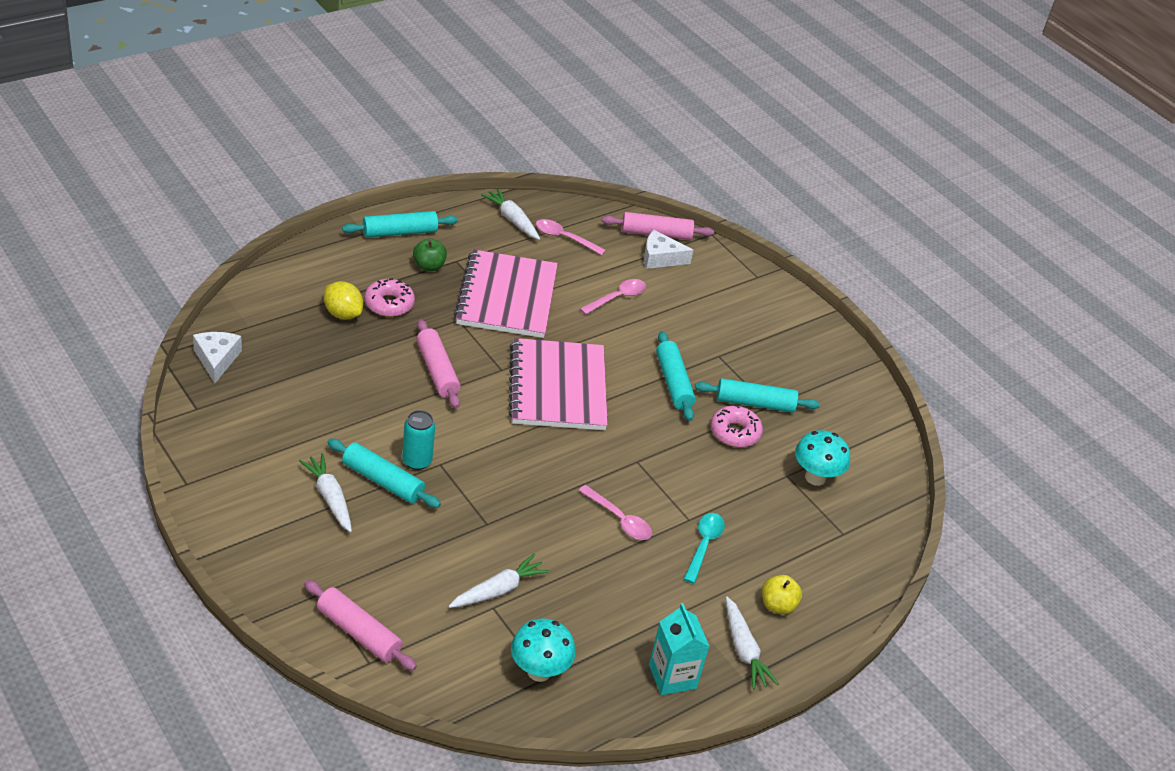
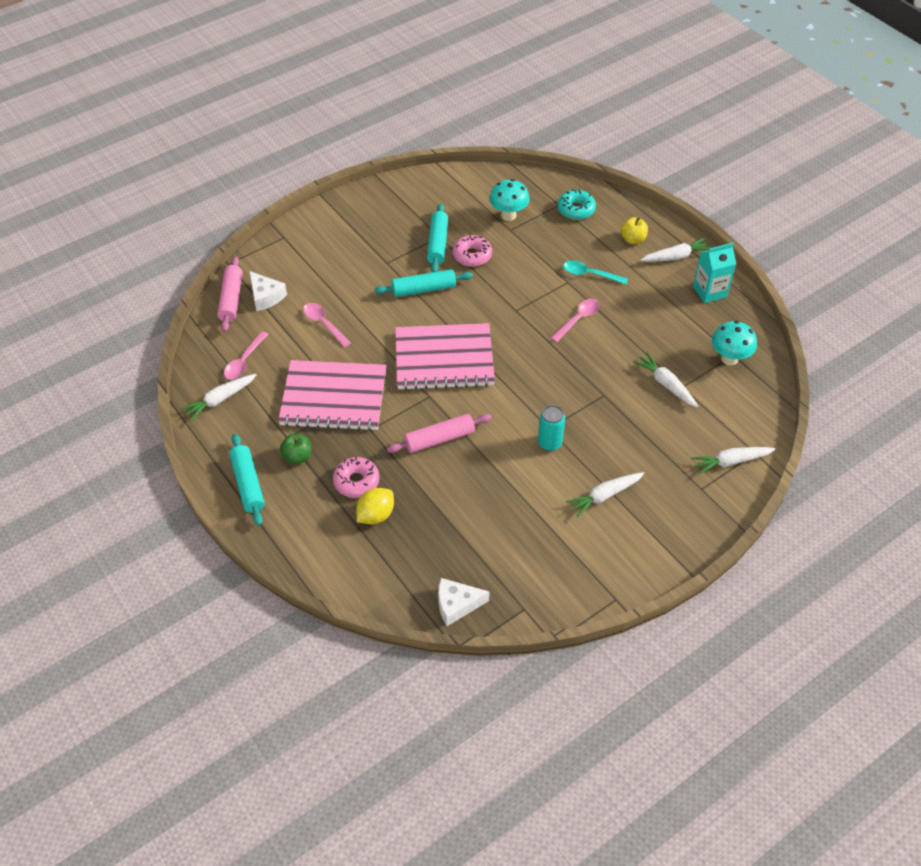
camera: 85 degrees left, 10 degrees up
(358, 632) = (731, 462): pink rolling pin -> white carrot
(382, 481) = (577, 463): turquoise rolling pin -> none
(660, 258) = (266, 296): white cheese -> white cheese turned 45 degrees counterclockwise
(835, 551) = (576, 209): none -> turquoise donut

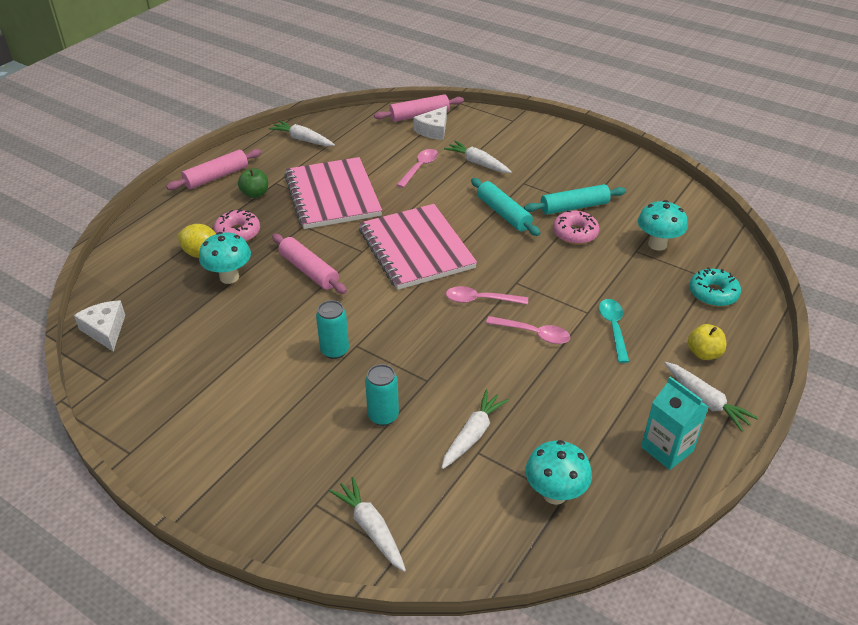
camera: 70 degrees right, 10 degrees down
(244, 361) = (352, 139): pink spoon -> pink spoon (480, 300)
(248, 484) = (216, 177): turquoise rolling pin -> pink rolling pin
(422, 499) = (229, 277): none -> turquoise mushroom
(604, 496) = (274, 412): white carrot -> white carrot (478, 163)
(631, 430) = (383, 416): none -> turquoise can

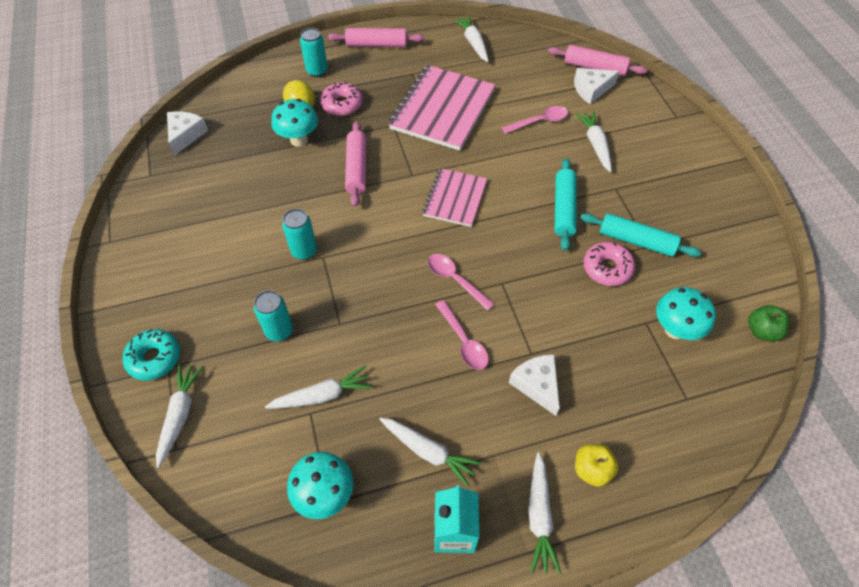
camera: 40 degrees right, 15 degrees up
(182, 220) = (317, 71): none -> turquoise can
(255, 194) = (388, 75): green apple -> green apple (761, 331)
(416, 249) = (455, 199): pink notebook -> pink notebook, size x0.59
(592, 415) = (428, 451): none -> white carrot
(613, 328) = (537, 385): turquoise spoon -> white cheese
(713, 293) = (672, 417): turquoise donut -> turquoise donut (154, 358)

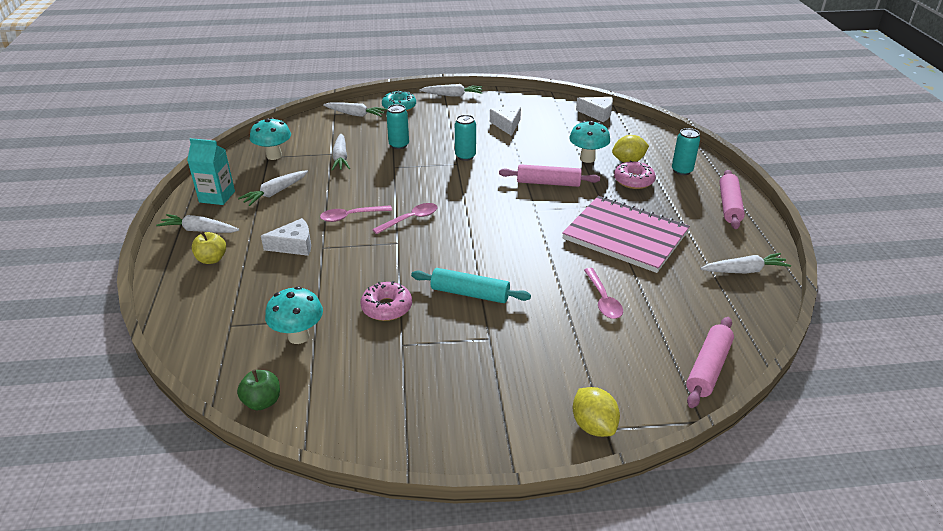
camera: 100 degrees right, 20 degrees down
(455, 199) = (500, 229): pink notebook -> none
(591, 90) = (661, 355): white cheese -> white cheese (506, 125)
(595, 144) = (560, 337): white carrot -> white carrot (452, 95)
(636, 241) = (412, 336): turquoise rolling pin -> none
(677, 123) = (593, 425): none -> yellow lemon

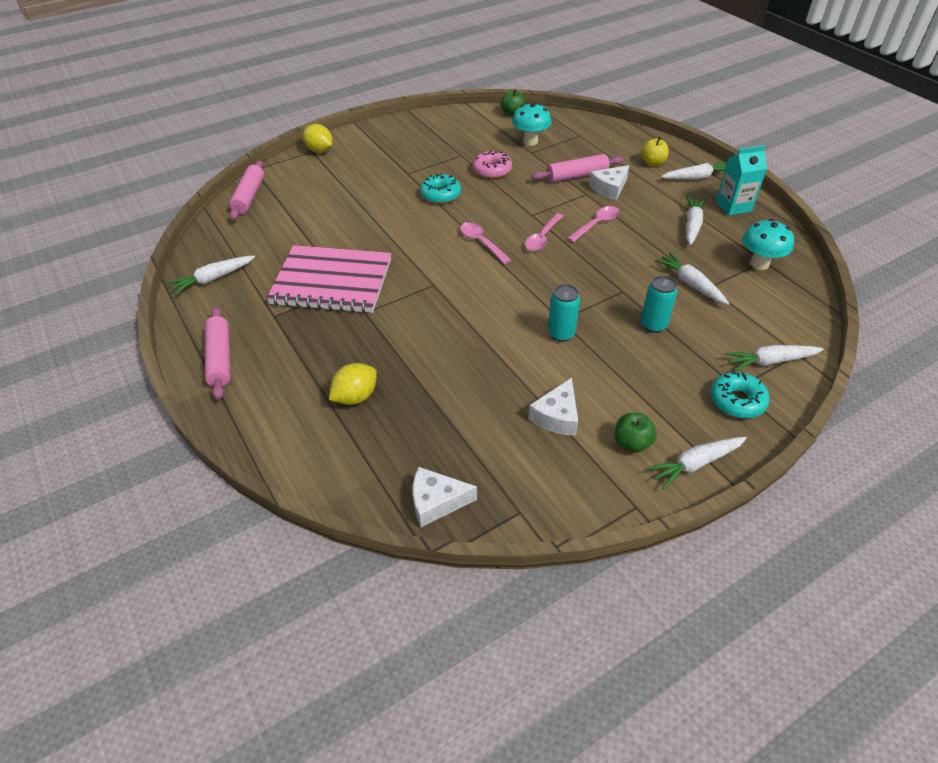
camera: 155 degrees right, 10 degrees up
(470, 293) = (440, 195): turquoise rolling pin -> turquoise donut
(476, 108) = (632, 443): none -> green apple
(506, 125) = (557, 416): white cheese -> white cheese turned 60 degrees clockwise
(548, 183) = (439, 324): pink rolling pin -> pink rolling pin (577, 175)
(587, 158) = (411, 382): turquoise mushroom -> none
(603, 299) = (335, 219): pink spoon -> pink spoon (481, 243)
(633, 181) = (340, 361): pink donut -> none
(681, 171) = (281, 402): turquoise can -> none

